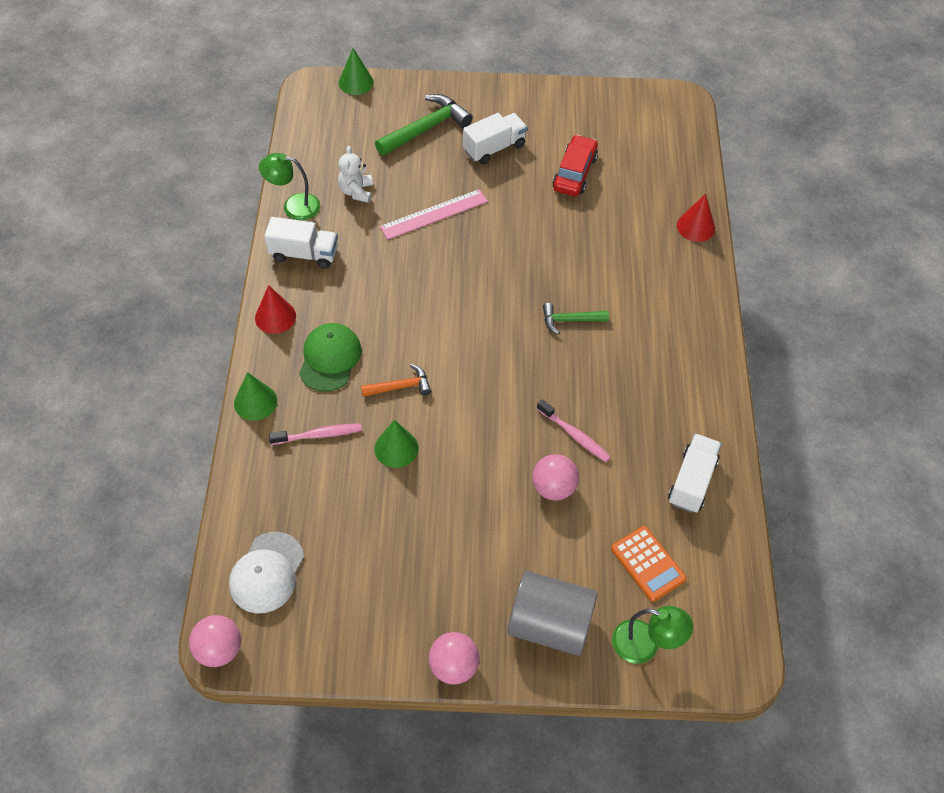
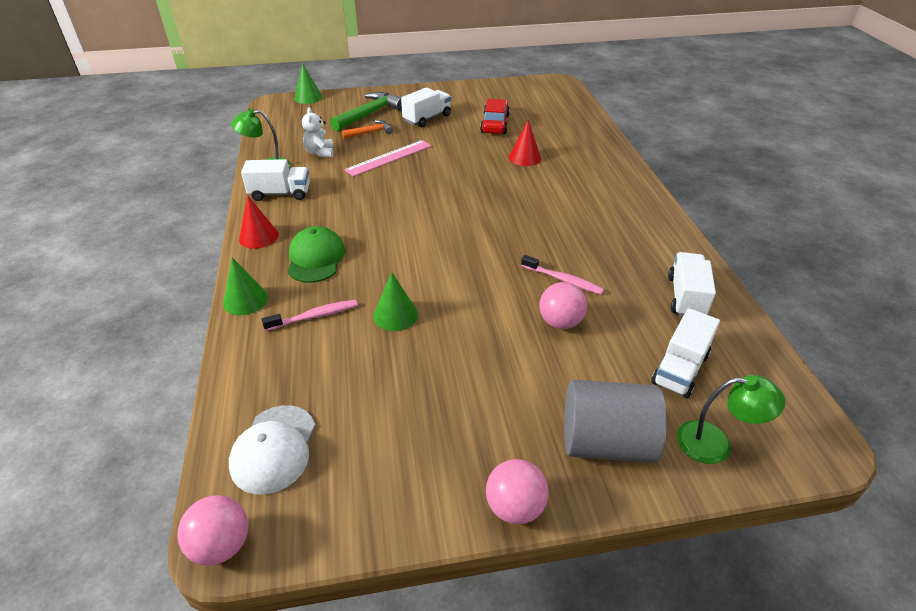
camera: 10 degrees left, 15 degrees down
(400, 386) = (388, 268): orange hammer -> orange hammer (370, 132)
(570, 320) = (526, 205): green hammer -> none
(648, 564) = (680, 369): orange calculator -> white truck
(695, 227) = (602, 141): red cone -> red cone (524, 157)

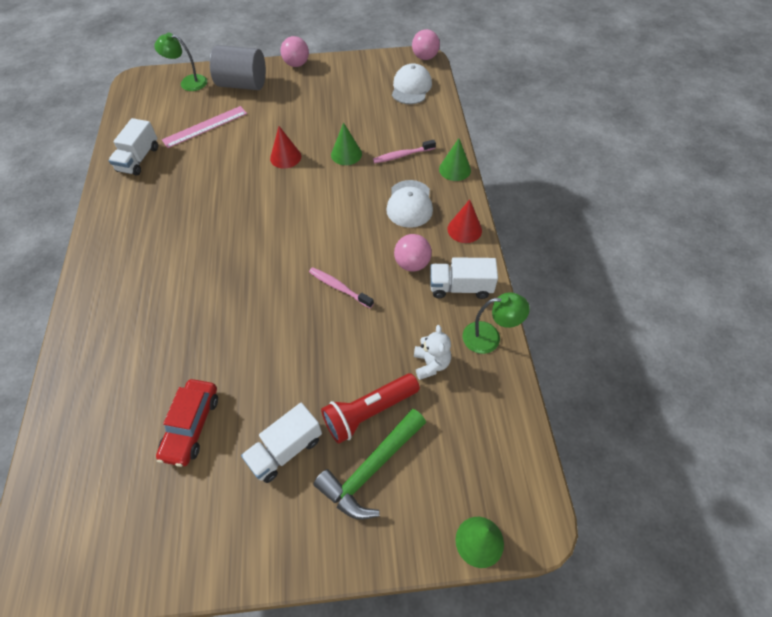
camera: 175 degrees left, 15 degrees up
(315, 258) = (409, 204): green cap -> white cap
(370, 132) = (369, 412): orange hammer -> red flashlight
(389, 158) = (345, 348): pink ruler -> pink ruler (205, 126)
(524, 157) = (183, 340): red cone -> red cone (285, 157)
(560, 322) = (236, 145): pink ball -> pink ball (412, 264)
(563, 280) = (218, 176): pink toothbrush -> pink toothbrush (339, 287)
(680, 369) = (179, 115): white truck -> none

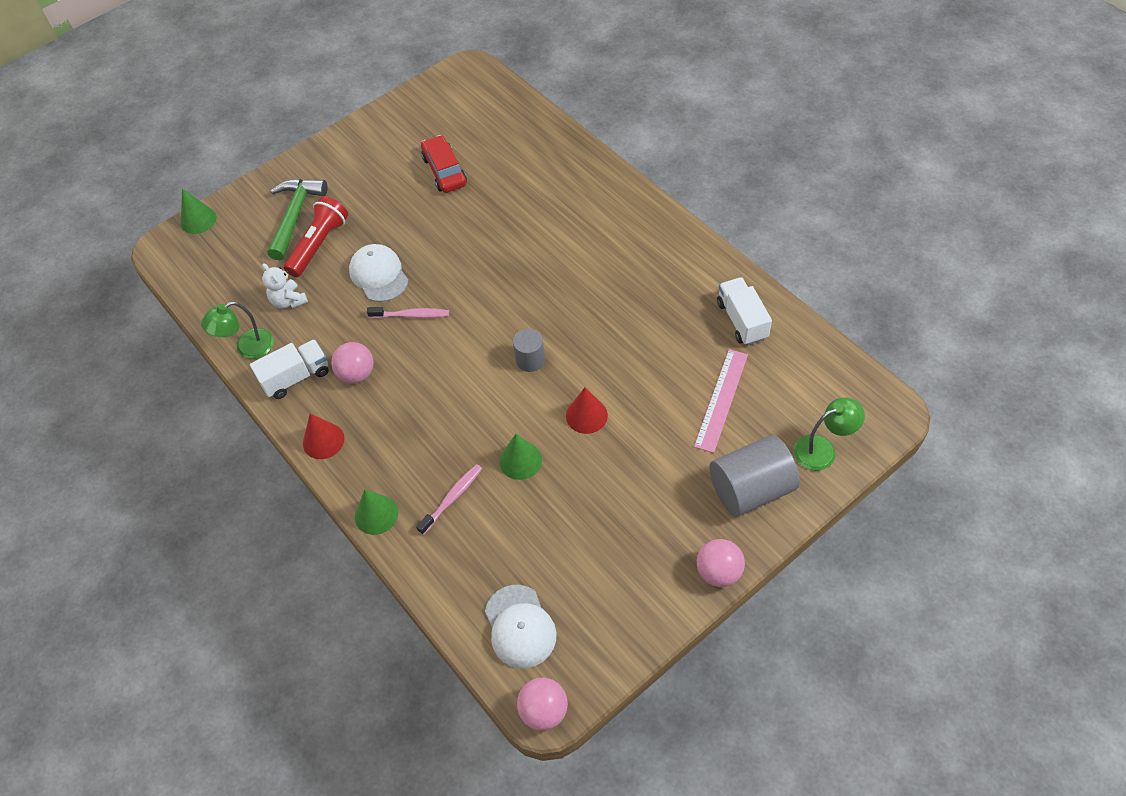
camera: 150 degrees right, 0 degrees up
(285, 450) = (365, 194): white truck -> none
(286, 207) = (530, 360): none -> grey cylinder
(409, 204) = (401, 437): white cap -> white cap (379, 275)

